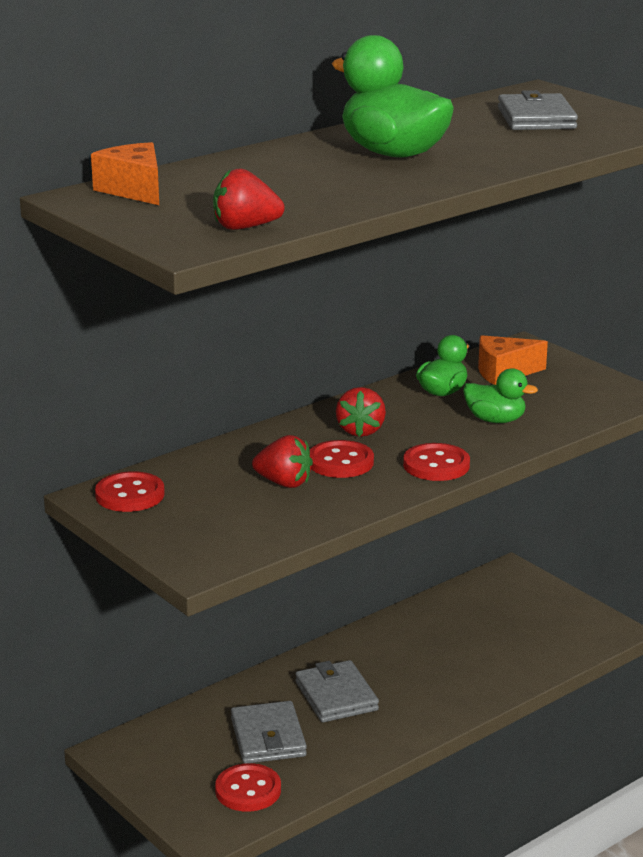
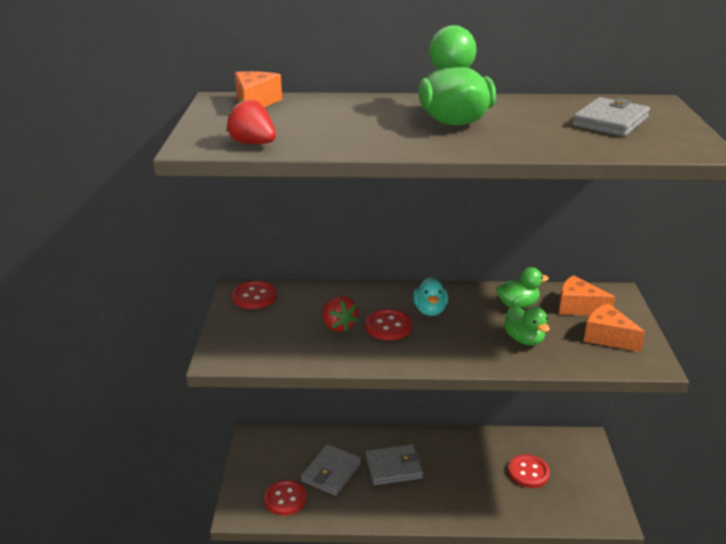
camera: 40 degrees right, 5 degrees up
(336, 696) = (394, 467): grey wallet -> grey wallet turned 60 degrees clockwise
(360, 431) = (430, 310): red strawberry -> turquoise duck
(436, 465) = (441, 355): red button -> red button (528, 472)
(568, 388) = (607, 337): none -> orange cheese

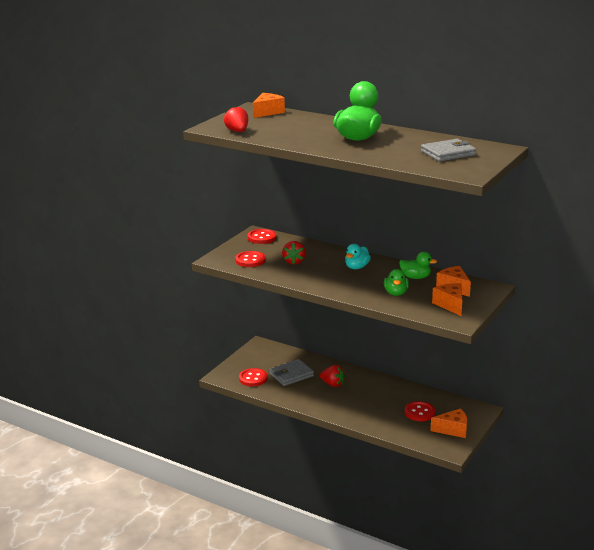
camera: 30 degrees right, 5 degrees down
(388, 326) = (322, 268): red button -> red button (250, 260)
(394, 467) = (332, 384): grey wallet -> red strawberry
(586, 484) = (453, 430): none -> orange cheese

